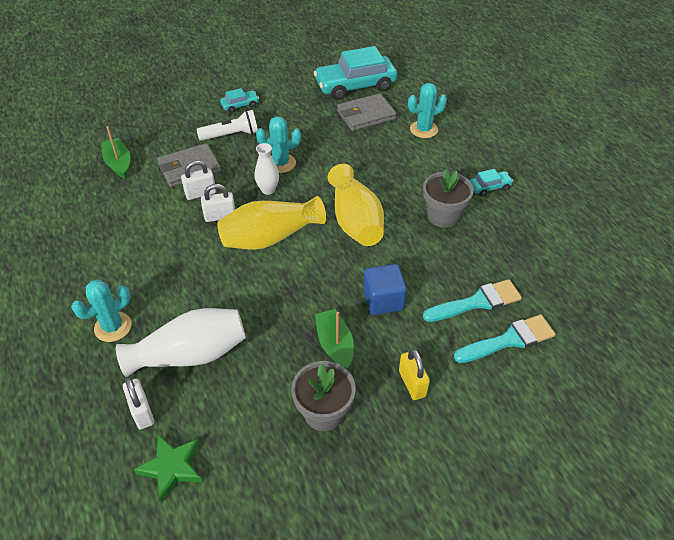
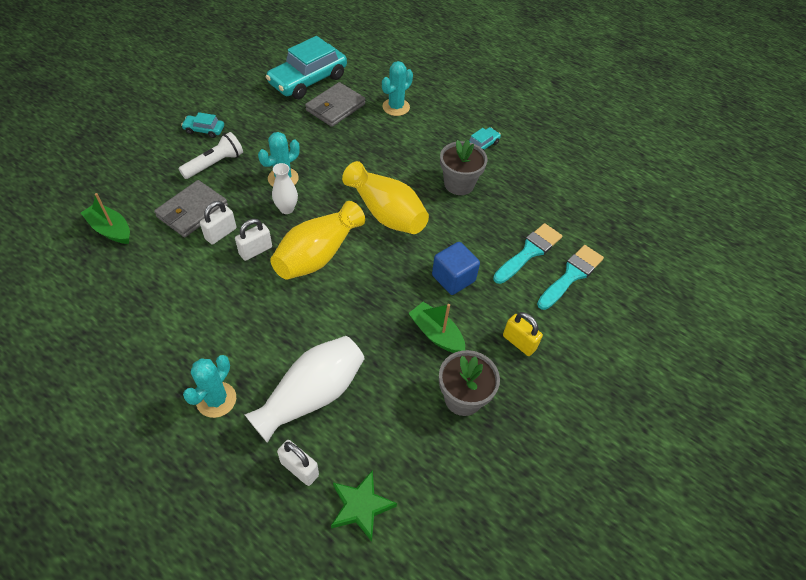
camera: 30 degrees left, 5 degrees up
(240, 105) = (204, 130): turquoise car -> turquoise car turned 120 degrees counterclockwise

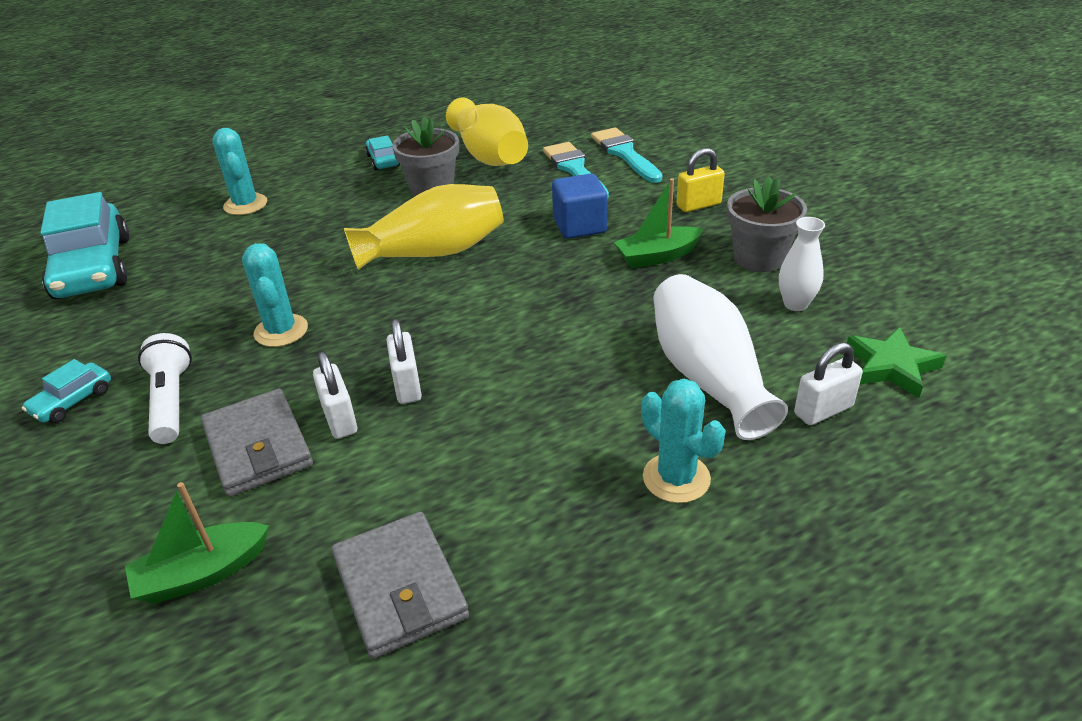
camera: 60 degrees left, 15 degrees down
(286, 209) = (348, 338): white vase -> white vase (795, 304)
(317, 255) = (463, 325): yellow vase -> yellow vase (489, 156)
(335, 107) = (185, 254): grey wallet -> grey wallet (400, 587)

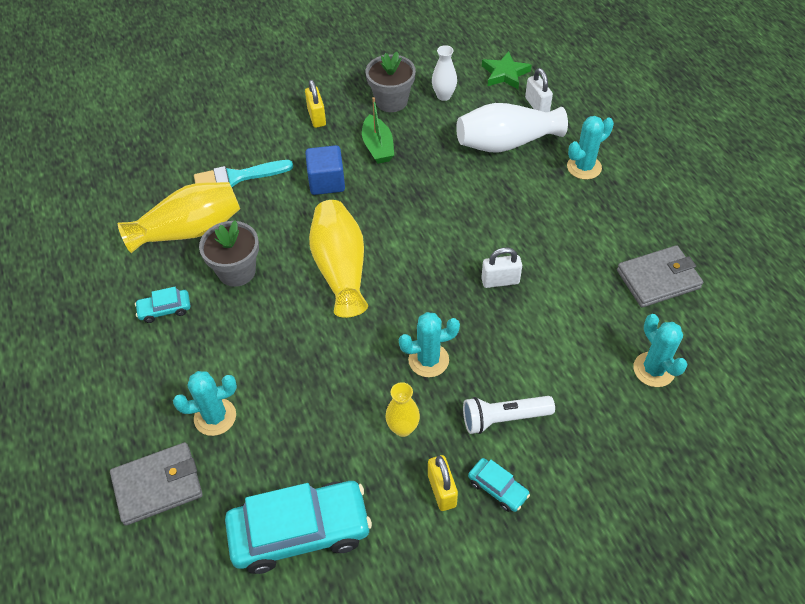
camera: 85 degrees left, 15 degrees up
(92, 356) = (442, 490): none -> yellow padlock
(188, 320) = (403, 428): none -> yellow vase
(202, 573) = (653, 369): green boat -> turquoise cactus
(258, 447) = (553, 357): grey wallet -> grey wallet (158, 485)
(340, 419) = (530, 315): white padlock -> none
(624, 154) = (222, 145): turquoise brush -> none

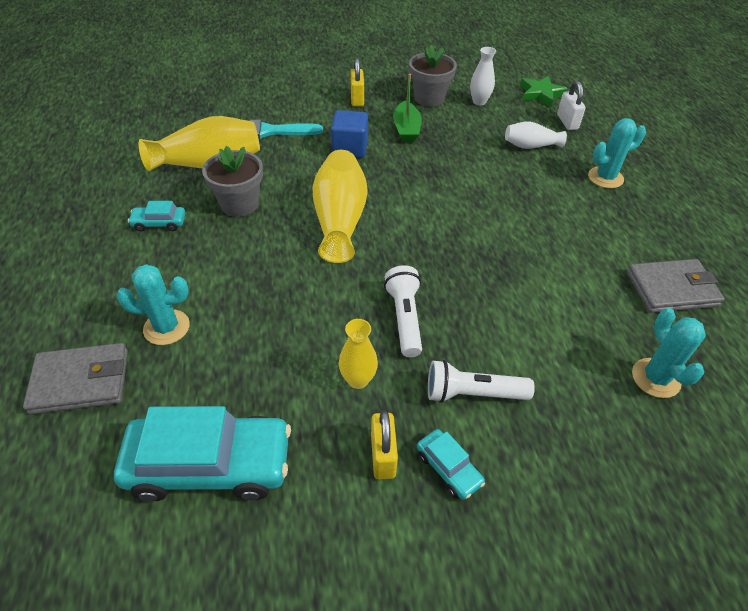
camera: 10 degrees right, 5 degrees down
(428, 360) = (404, 318): turquoise cactus -> white flashlight
(500, 281) = (498, 259): white padlock -> none
(506, 143) = (530, 146): white vase -> white vase, size x0.55

